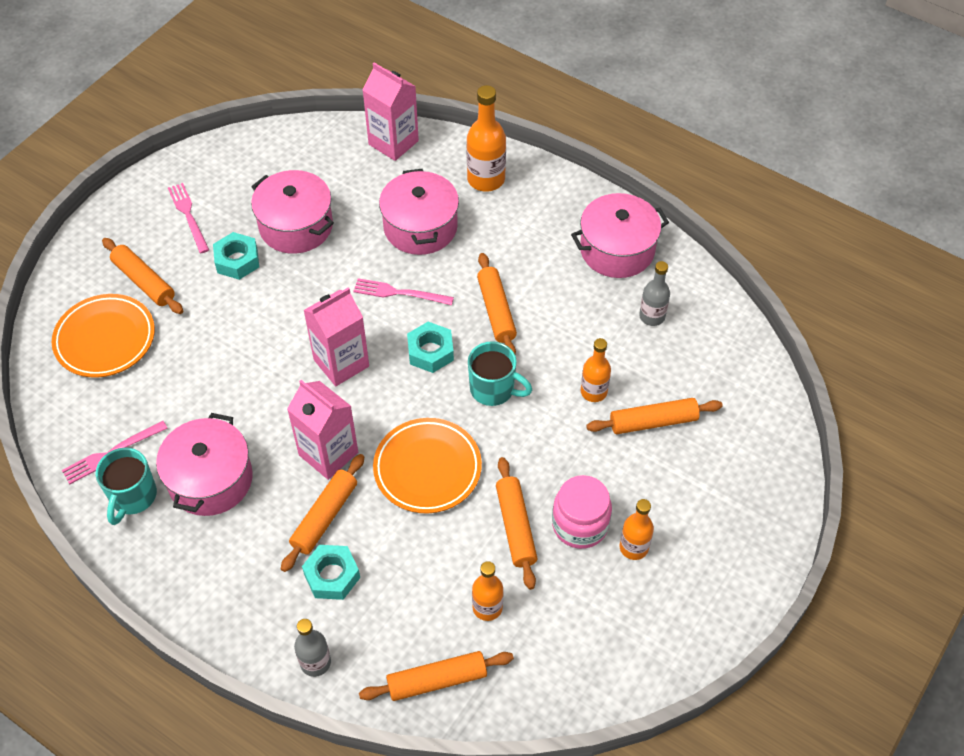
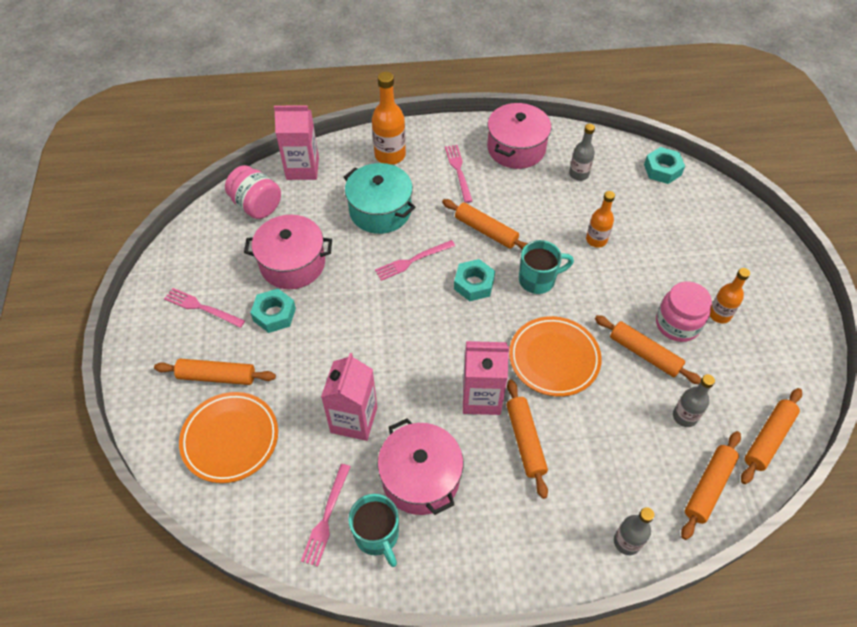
camera: 40 degrees left, 0 degrees up
(319, 153) = (257, 206): none -> pink jar
(332, 576) = (573, 475): turquoise nut -> turquoise nut (662, 170)
(341, 363) = (424, 332): pink carton -> pink carton (354, 420)
(420, 227) = (380, 210): pink pot -> turquoise pot
(487, 607) = (684, 416): orange bottle -> grey bottle
(534, 236) = (458, 171): none -> pink fork
(653, 422) = (647, 234): orange rolling pin -> orange rolling pin (768, 438)

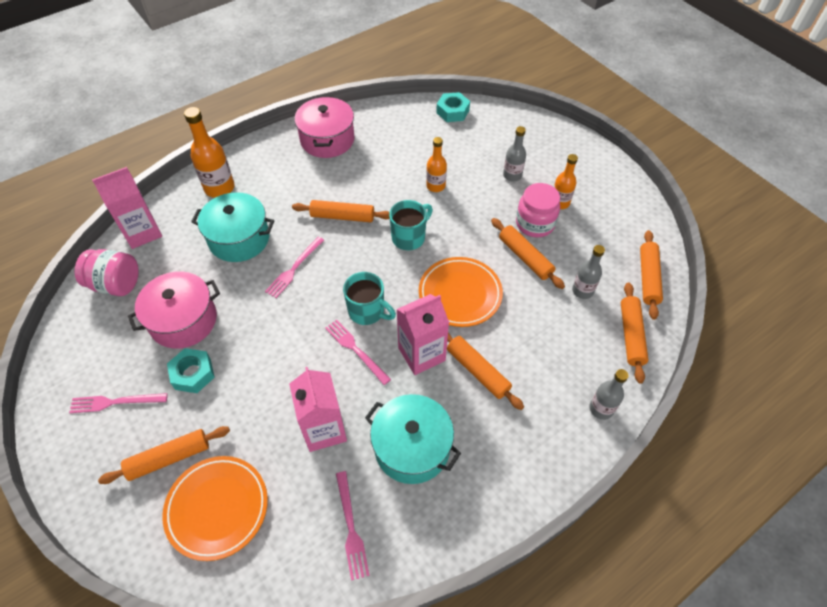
camera: 30 degrees left, 0 degrees up
(377, 536) = (405, 517): turquoise mug -> turquoise mug (367, 311)
(420, 478) = (412, 447): pink pot -> turquoise pot
(458, 171) = (289, 177): pink fork -> pink fork (356, 350)
(474, 284) = (359, 264): turquoise nut -> none
(578, 174) = (390, 140): grey bottle -> grey bottle (512, 175)
(644, 354) = (525, 257): orange rolling pin -> orange rolling pin turned 45 degrees clockwise

